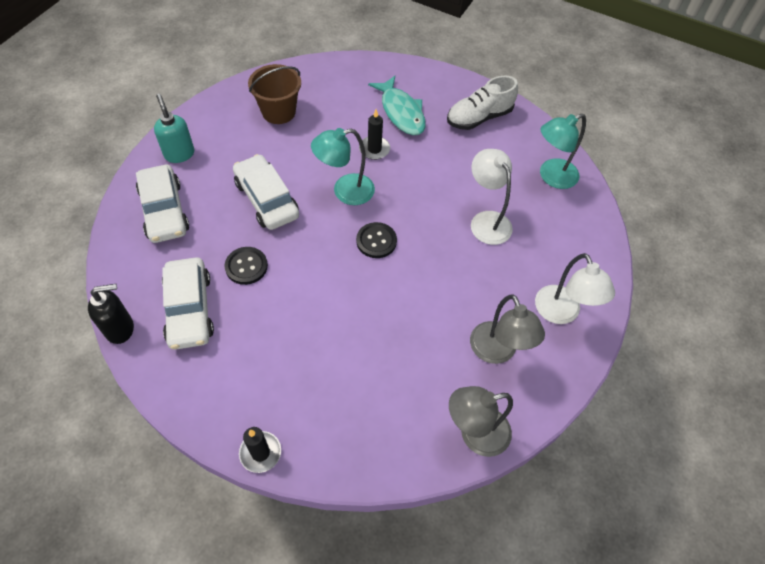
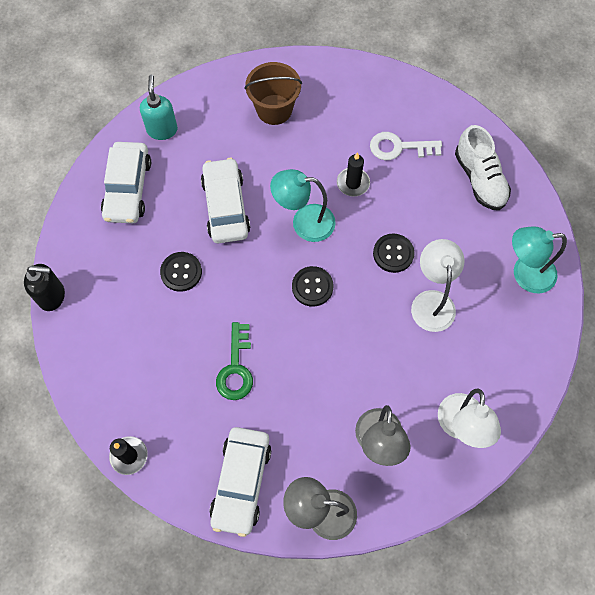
camera: 25 degrees right, 10 degrees up
(189, 309) = (116, 298): white car -> white car (241, 482)
(335, 333) = (236, 368): none -> green key
(401, 112) = (399, 147): turquoise fish -> white key
(435, 193) = (393, 253): none -> black button
(479, 117) = (479, 179): white shoe -> white shoe turned 105 degrees counterclockwise

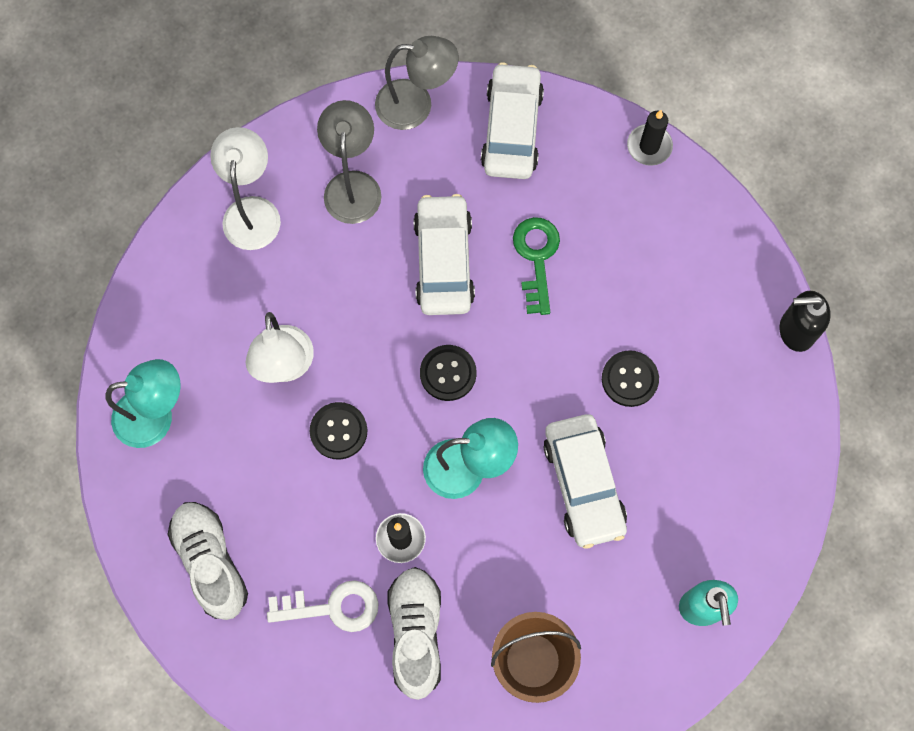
camera: 175 degrees right, 5 degrees up
(128, 188) = (731, 501): white car -> white car (444, 261)
(346, 129) = (416, 633): none -> white shoe

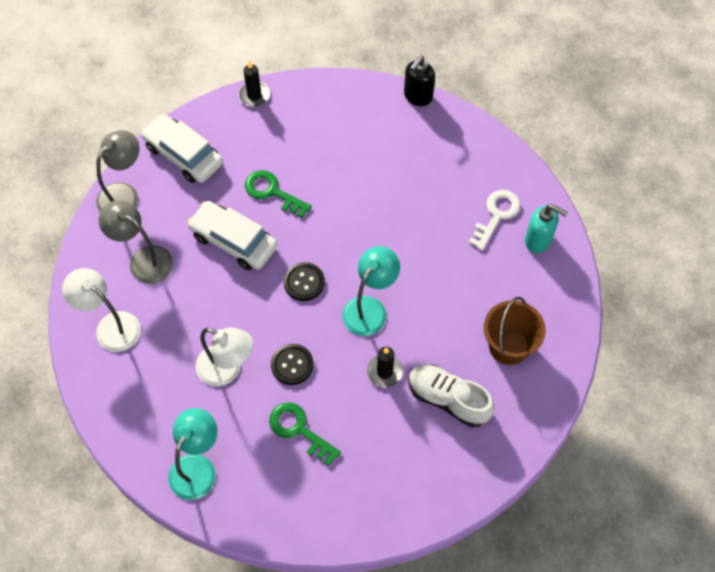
camera: 55 degrees left, 10 degrees down
(211, 562) = (318, 492): white shoe -> none
(267, 492) = (299, 430): none -> green key
(332, 607) = (398, 437): white key -> white key (496, 215)
(583, 484) = (425, 254): white car -> none
(629, 379) = (382, 192): black button -> none

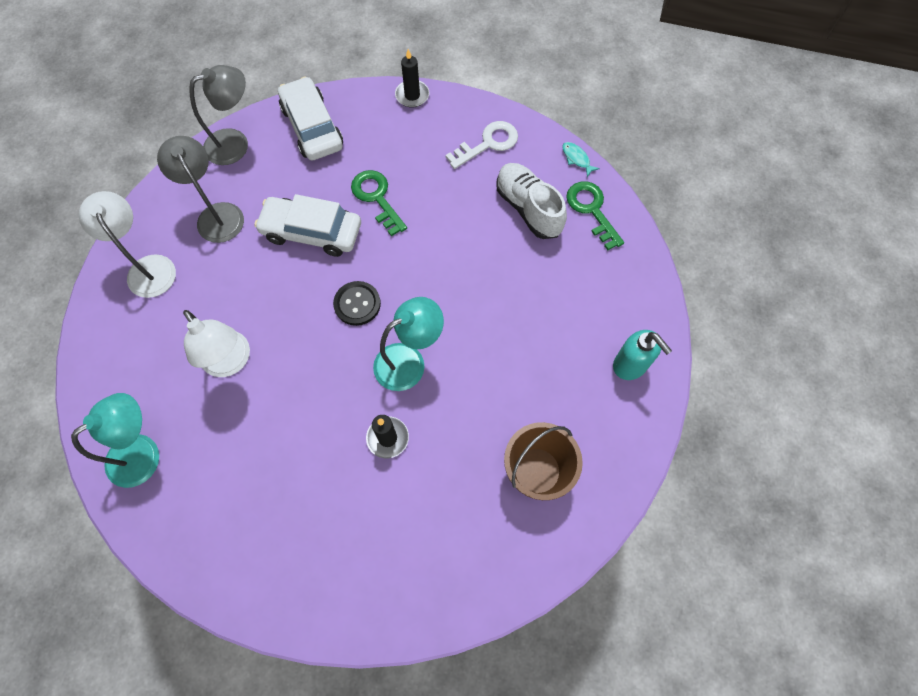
camera: 25 degrees right, 5 degrees up
(234, 241) = (312, 232): white car -> white car turned 45 degrees counterclockwise
(292, 365) = (297, 386): black button -> none
(299, 430) = (265, 461): green key -> green key (592, 210)
(418, 96) = (577, 159): black soap dispenser -> turquoise fish
(448, 399) = (438, 501): white shoe -> white shoe (528, 208)
(496, 215) = (597, 318): white key -> white key (488, 144)

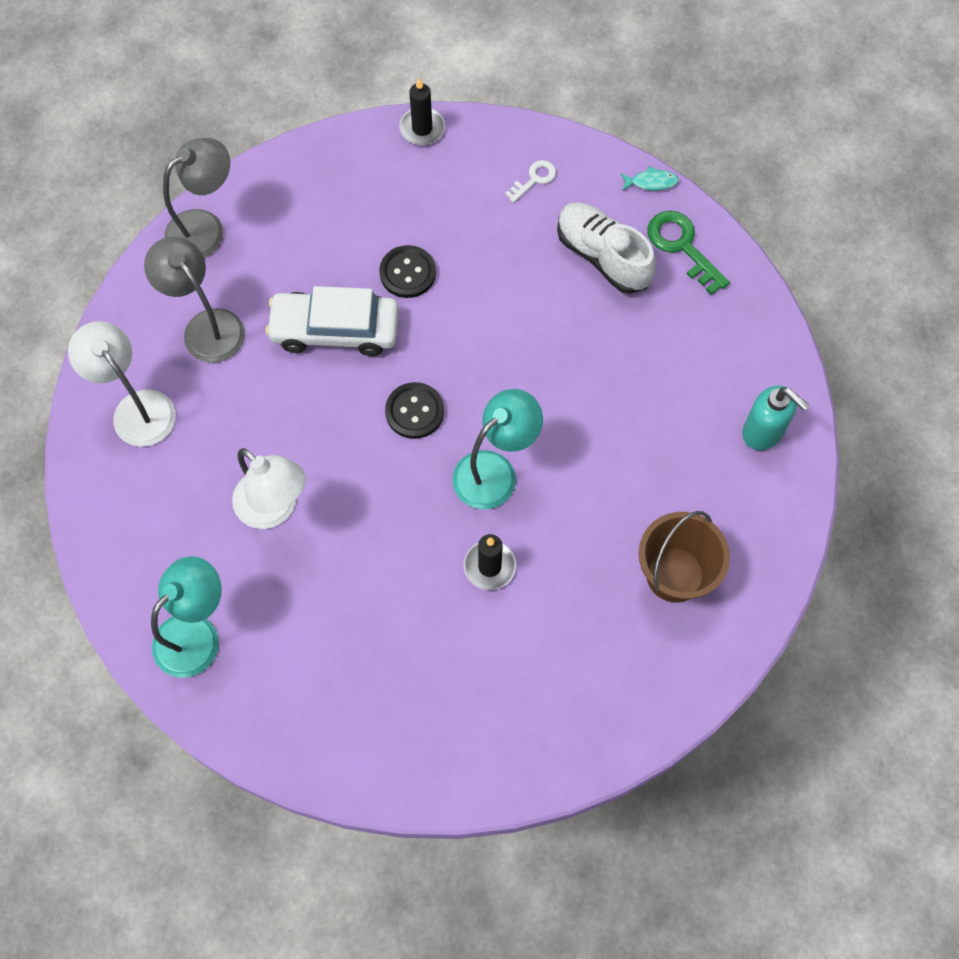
camera: 10 degrees left, 0 degrees up
(312, 127) = (301, 191): white car -> none
(377, 198) = (407, 273): green key -> black button
(488, 144) = (534, 179): white key -> white key, size x0.59
(577, 159) = (651, 182): turquoise fish -> turquoise fish turned 135 degrees clockwise

